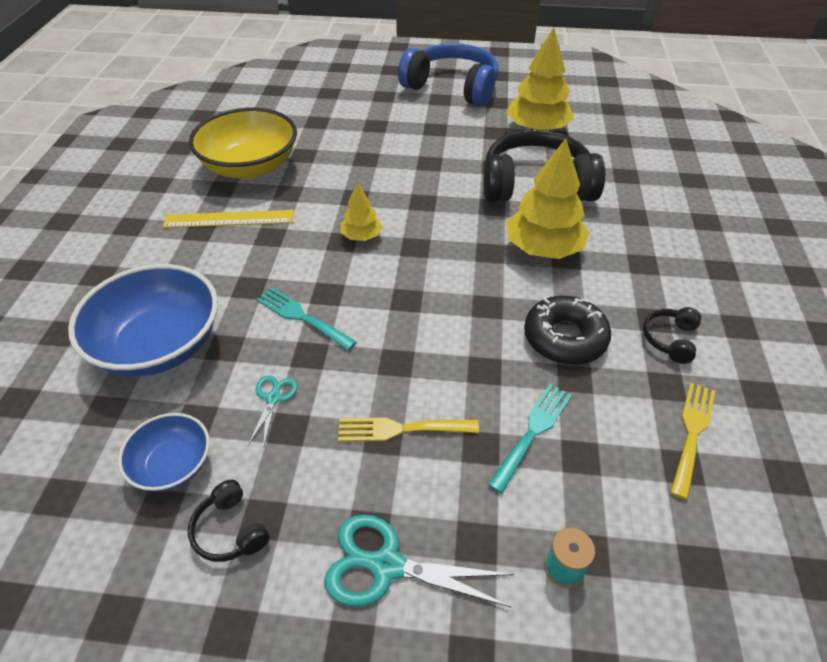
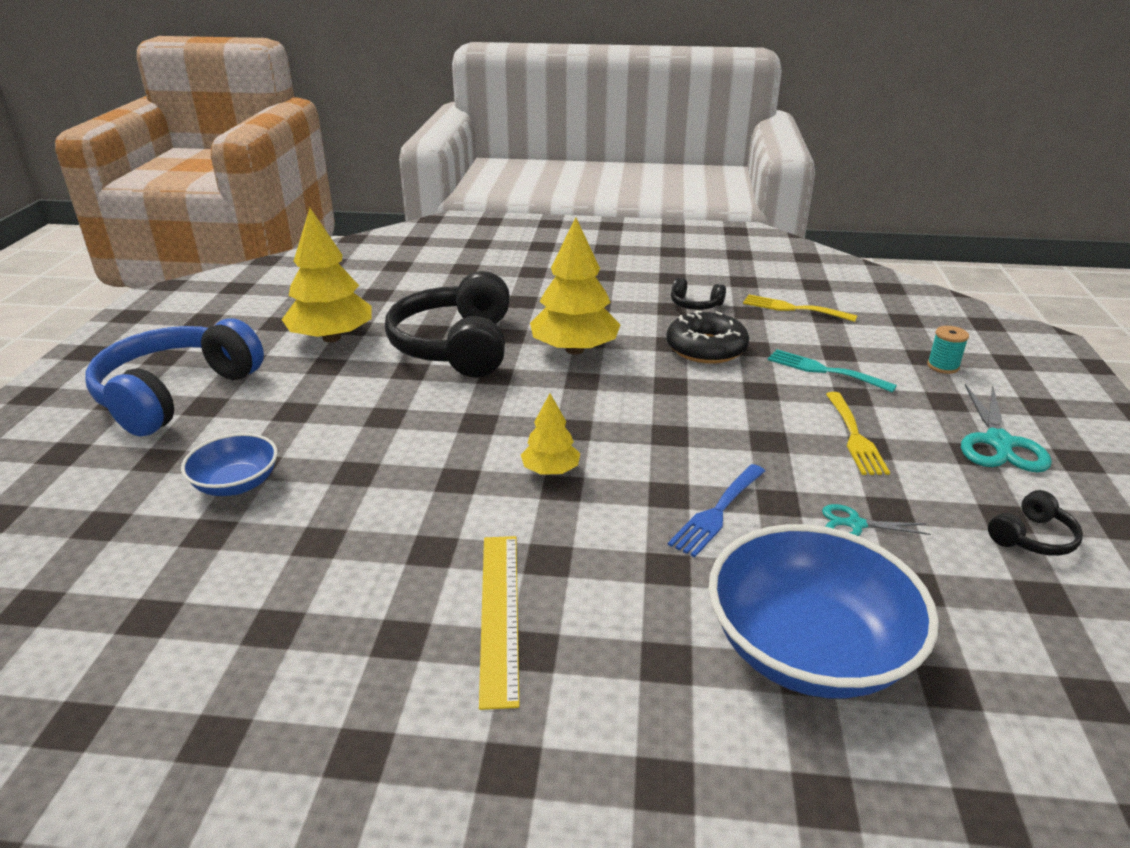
camera: 90 degrees left, 15 degrees down
(173, 465) = (988, 595): blue bowl -> blue bowl (236, 484)
(250, 166) = (336, 607): yellow bowl -> none
(302, 317) = (717, 512): turquoise fork -> blue fork

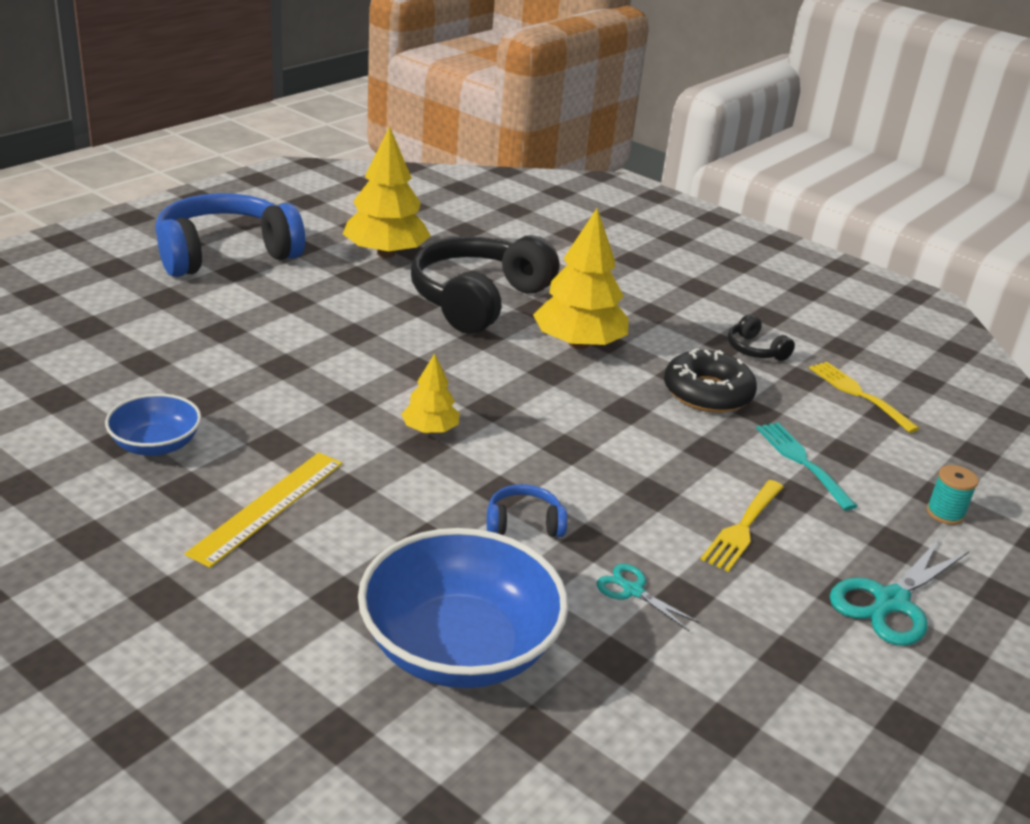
camera: 30 degrees right, 0 degrees up
(236, 484) = (196, 337): blue bowl -> blue bowl (156, 445)
(717, 512) = (524, 523): blue fork -> blue headphones
(1032, 537) = (791, 685): black headphones -> none

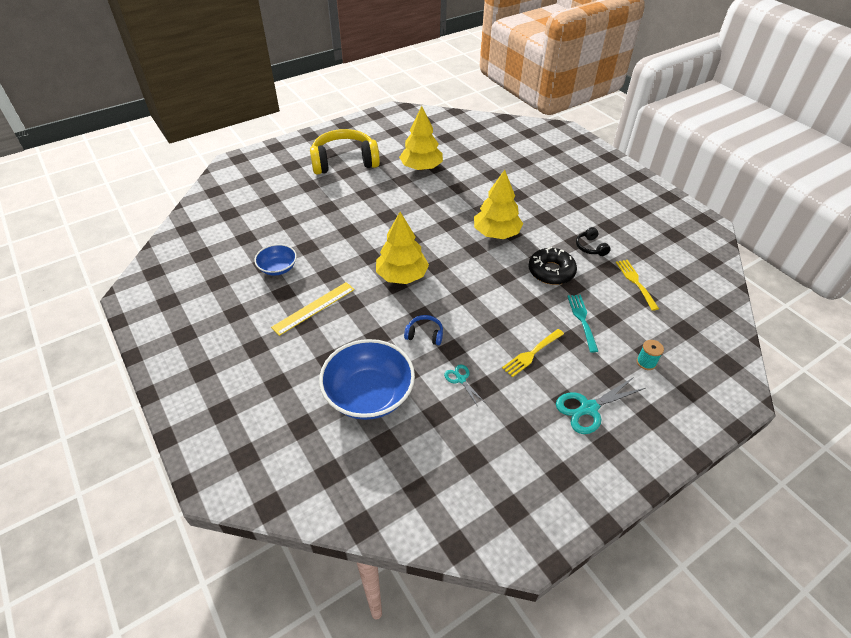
camera: 20 degrees right, 15 degrees up
(225, 254) = (344, 161): blue headphones -> yellow headphones
(430, 430) = (402, 276): yellow tree -> yellow tree, size x1.88
(478, 300) = (456, 201): black headphones -> none

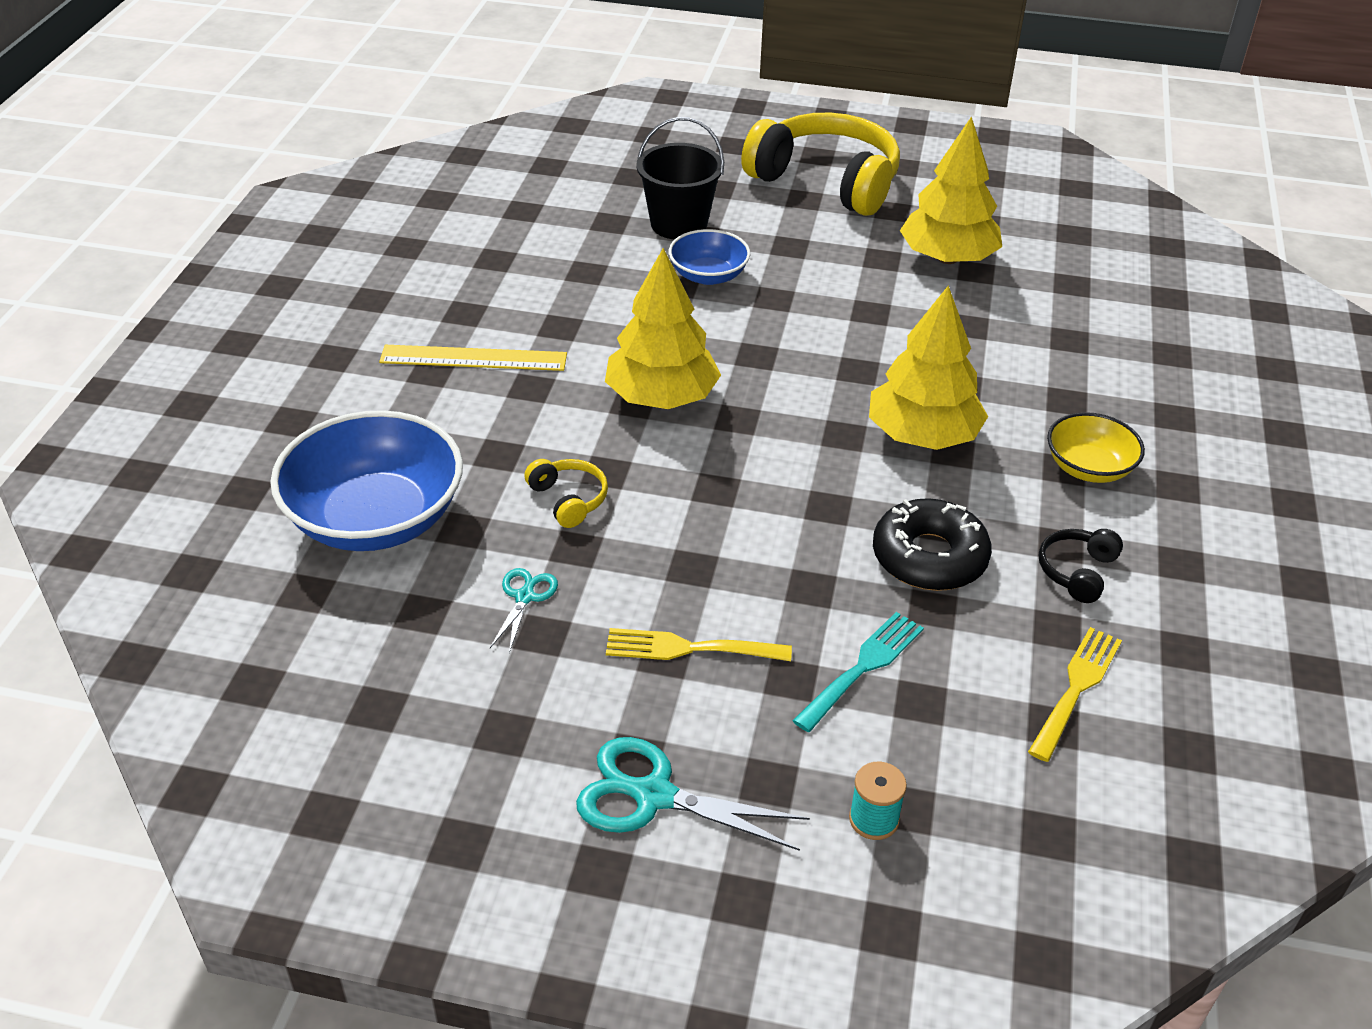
camera: 45 degrees right, 5 degrees down
(278, 268) = (505, 276): blue bowl -> blue bowl (708, 275)
(315, 207) = (679, 224): none -> black bucket
(425, 334) = (569, 499): blue headphones -> yellow headphones
(551, 212) = (1089, 467): none -> yellow bowl

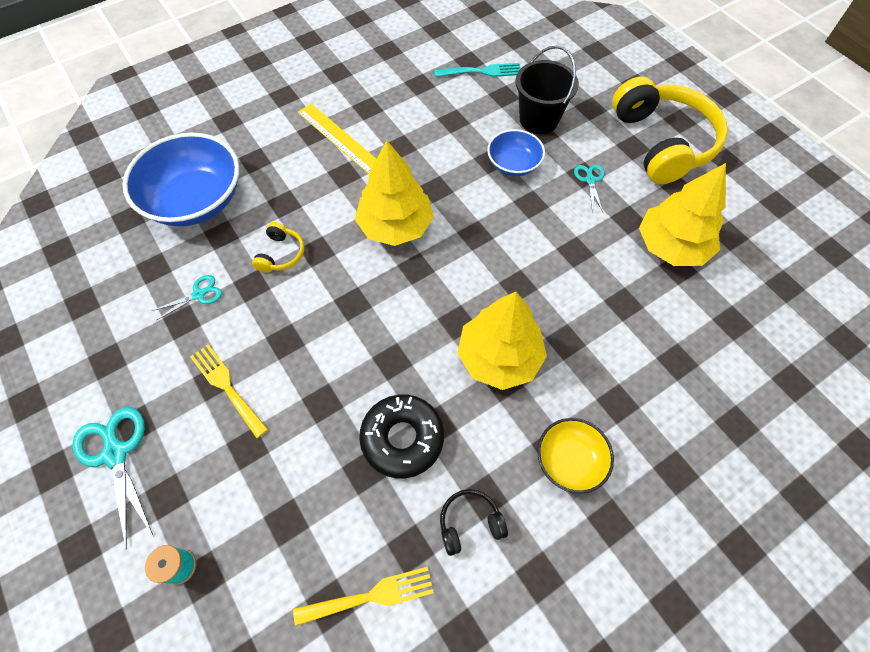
camera: 45 degrees right, 20 degrees up
(803, 247) = (590, 180): none -> turquoise scissors
(862, 667) = (285, 474): turquoise fork -> turquoise fork (482, 71)

